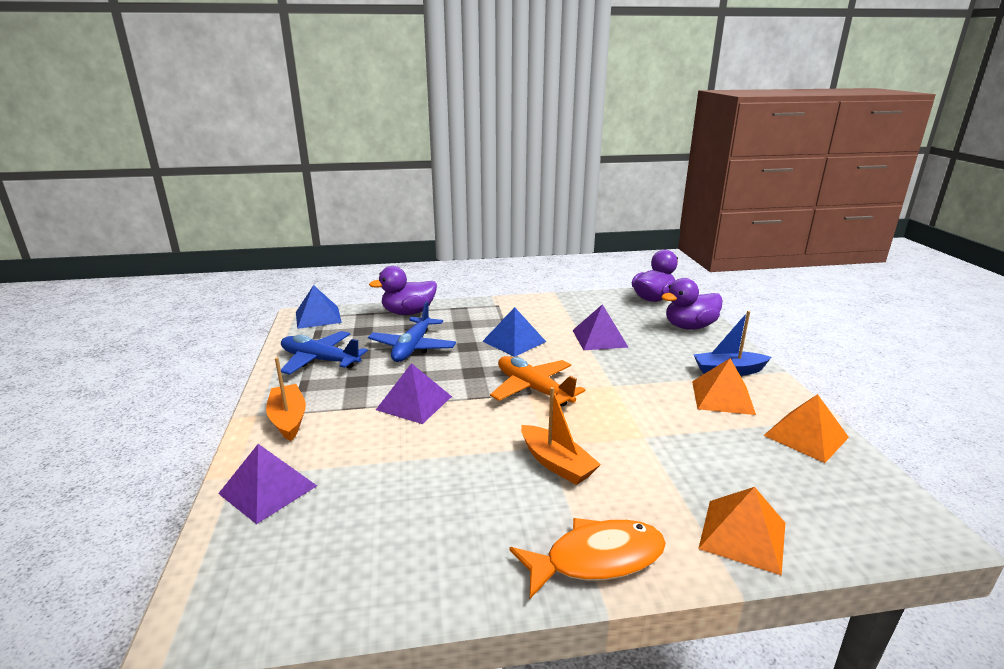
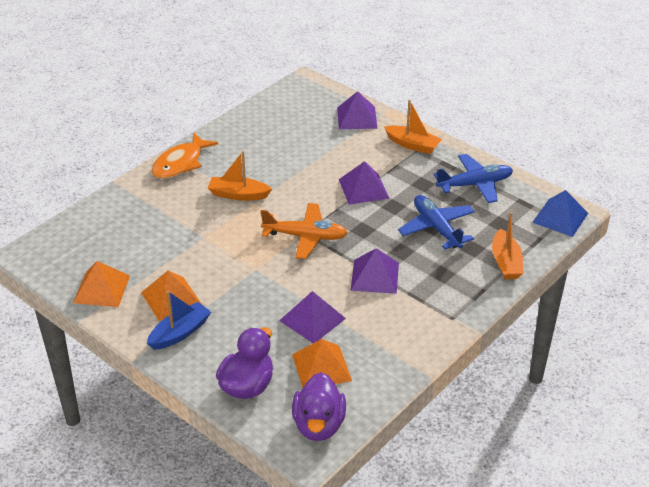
camera: 140 degrees right, 15 degrees up
(408, 312) = (506, 262): purple duck -> orange boat
(514, 341) = (374, 276): blue pyramid -> purple pyramid
(742, 535) = (120, 204): orange pyramid -> orange pyramid (321, 367)

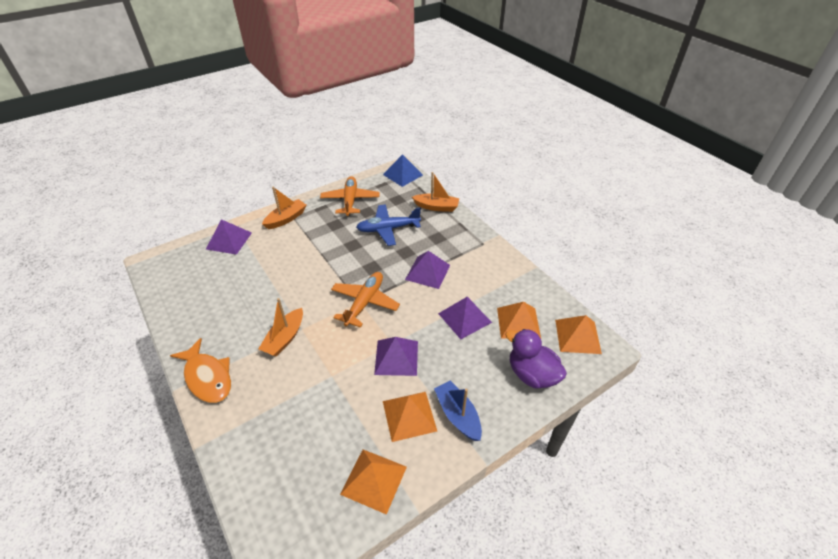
camera: 75 degrees left, 5 degrees up
(319, 425) = (577, 336): purple duck -> orange pyramid
(363, 188) = (323, 256): purple pyramid -> purple pyramid (396, 357)
(475, 184) = (350, 200): blue plane -> orange plane

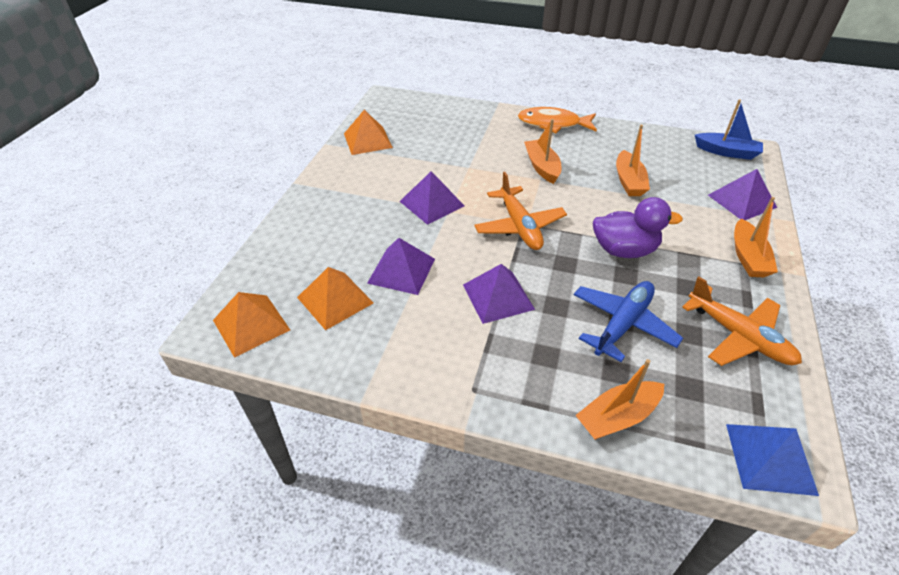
camera: 140 degrees right, 0 degrees up
(256, 290) = (629, 181): none -> orange boat
(409, 415) = (377, 177): orange pyramid -> none
(458, 415) = (337, 195): blue boat -> blue boat (726, 152)
(531, 374) = (288, 257): purple duck -> purple duck (624, 250)

